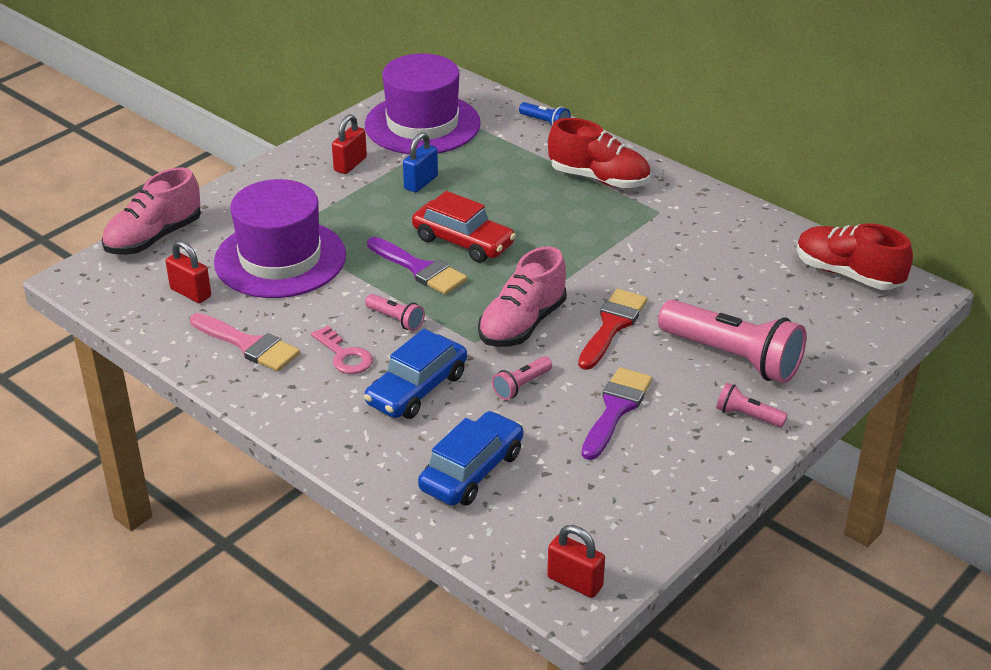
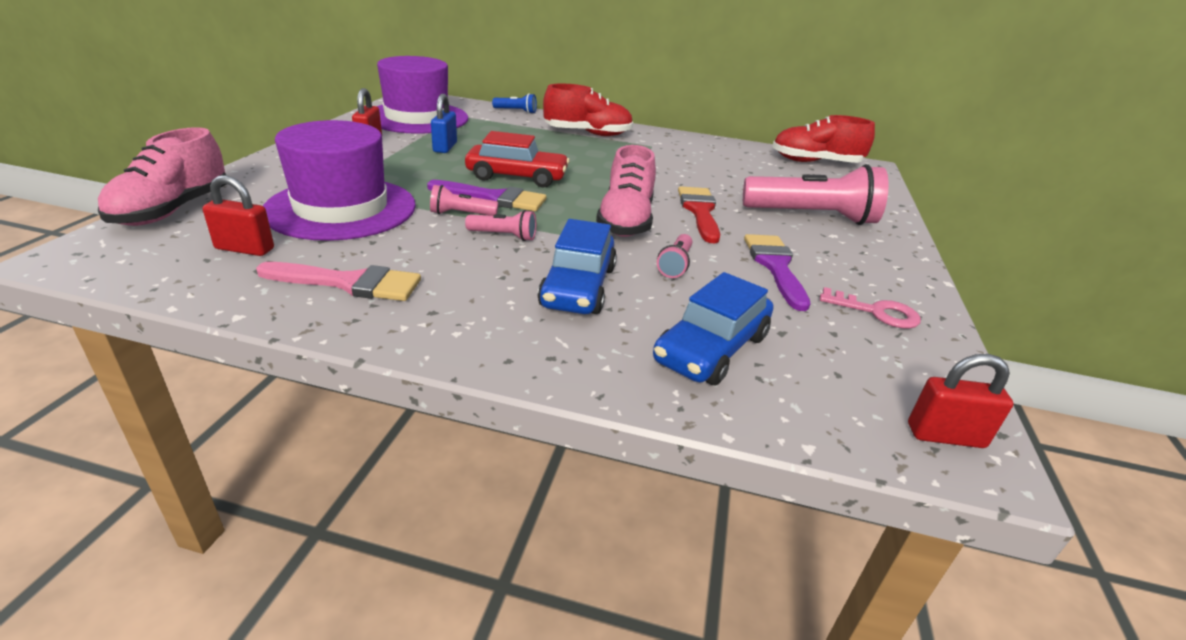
camera: 30 degrees left, 5 degrees down
(344, 355) = (474, 273): pink key -> pink key (876, 312)
(472, 471) = (711, 349): blue car -> blue car turned 150 degrees counterclockwise
(747, 416) = (876, 251): pink flashlight -> pink flashlight (461, 214)

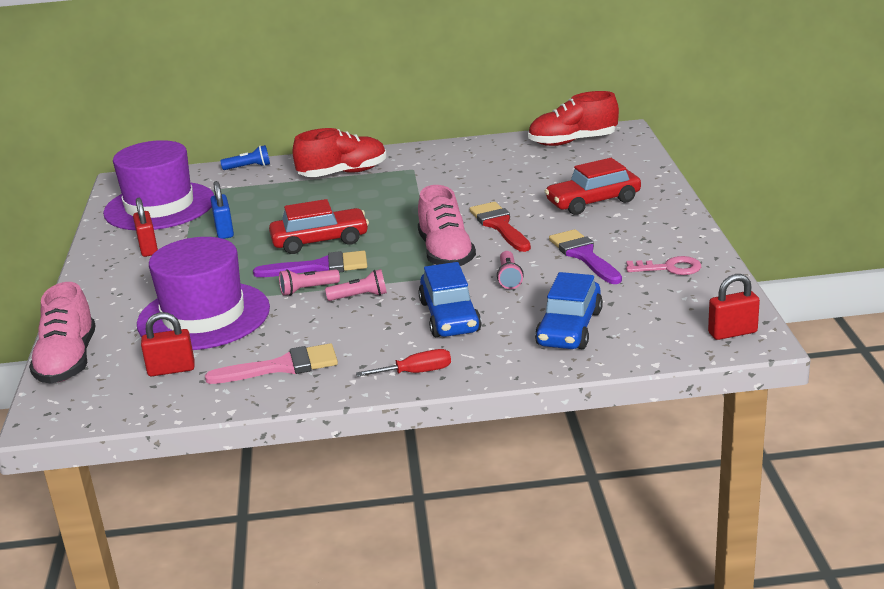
camera: 15 degrees left, 5 degrees down
(483, 343) = (416, 372): none -> red screwdriver
(812, 216) = (593, 202): pink flashlight -> red car

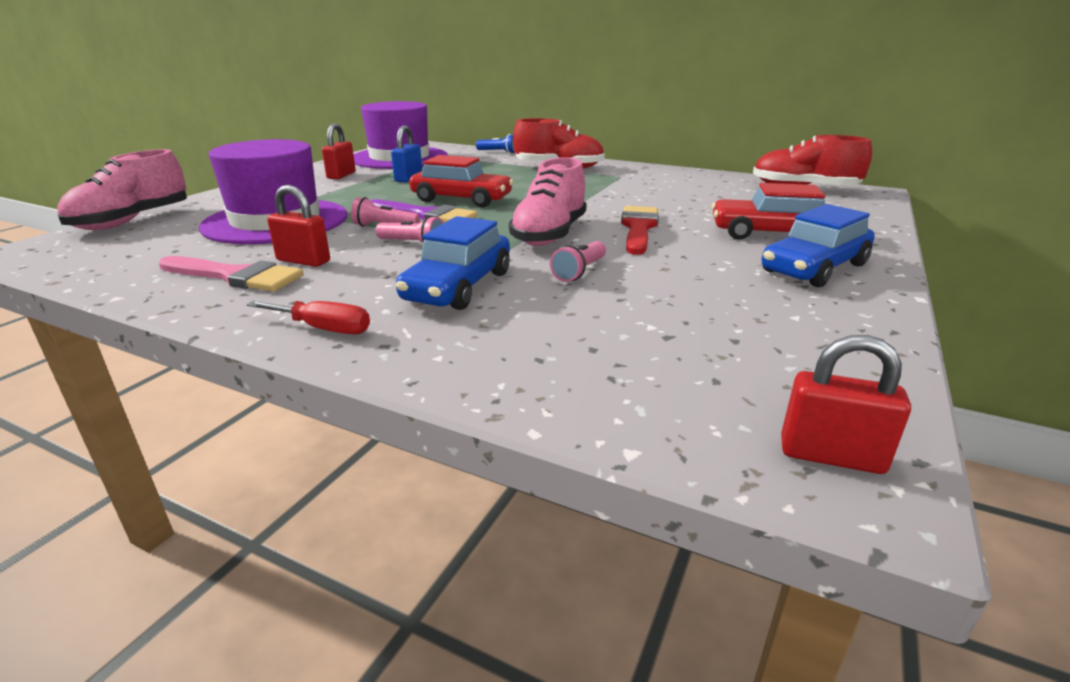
camera: 30 degrees right, 0 degrees up
(171, 370) = (166, 249): red padlock -> red padlock (303, 261)
(569, 328) = (570, 347): blue car -> blue car (814, 268)
(584, 255) = (698, 276): purple brush -> none
(669, 268) = (803, 322): pink key -> none

